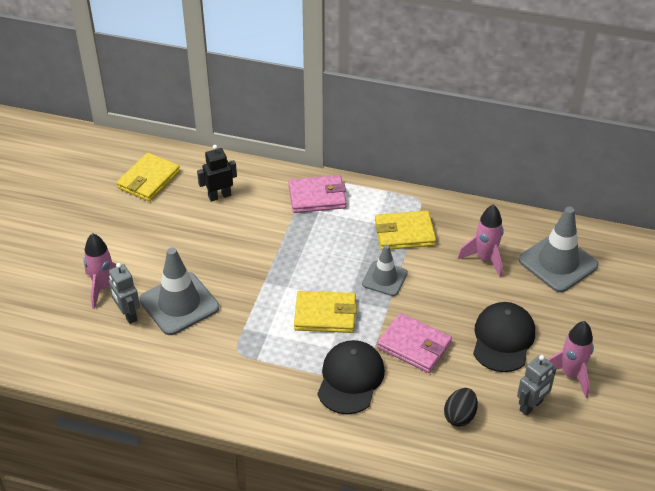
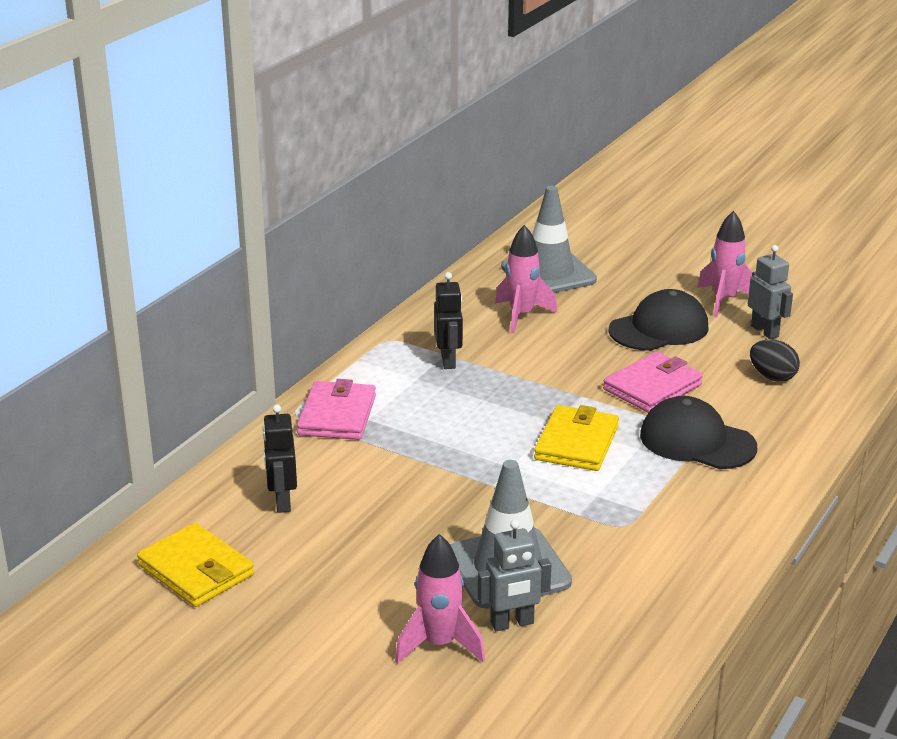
camera: 75 degrees left, 15 degrees down
(384, 278) = (526, 388): grey traffic cone -> none
(404, 233) = (448, 361): yellow wallet -> black robot
(503, 339) = (659, 329): black cap -> black cap turned 120 degrees clockwise

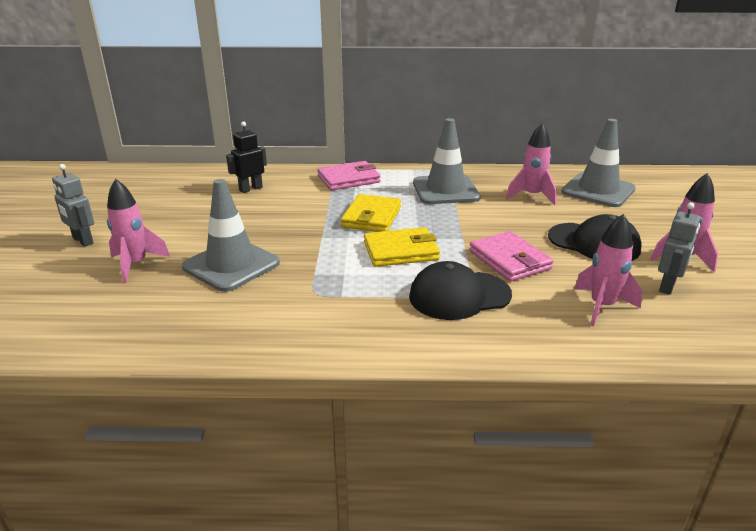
camera: 60 degrees right, 0 degrees up
(196, 570) = (173, 187): yellow wallet -> yellow wallet (372, 217)
(448, 361) = (445, 190): black robot -> grey traffic cone
(512, 623) = (170, 282): grey robot -> grey robot (82, 241)
(652, 387) = (509, 260): pink wallet -> pink wallet turned 45 degrees clockwise
(697, 441) = (459, 295): black cap -> black cap turned 105 degrees counterclockwise
(772, 377) = (602, 307): black egg -> pink rocket

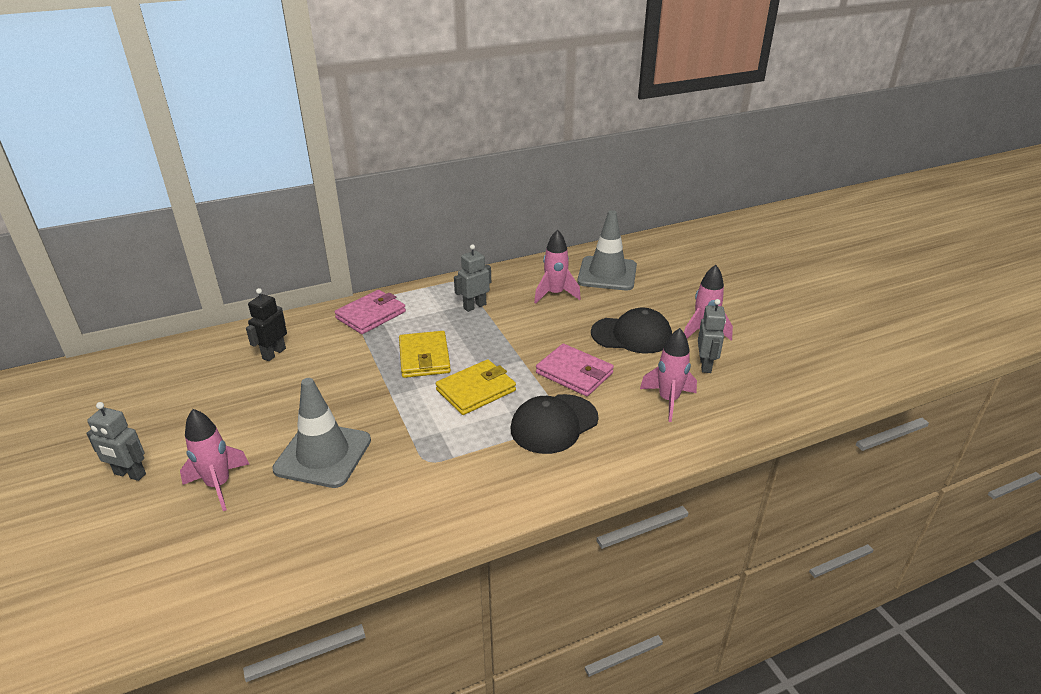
camera: 25 degrees left, 5 degrees up
(445, 190) = (474, 306): grey traffic cone -> grey robot

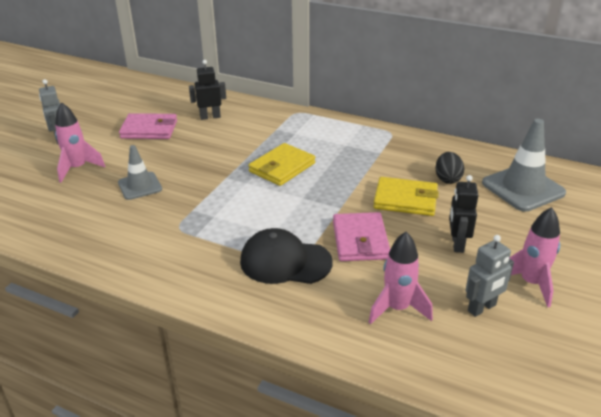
camera: 50 degrees right, 0 degrees up
(323, 455) = (140, 186): grey traffic cone -> grey traffic cone, size x0.61
(371, 315) = (297, 124): pink wallet -> pink wallet (149, 129)
(474, 306) = (371, 154): grey robot -> none
(476, 390) = (276, 207): yellow wallet -> yellow wallet (405, 199)
(555, 294) = (447, 179): pink rocket -> black egg
(631, 335) = (457, 244): black cap -> black robot

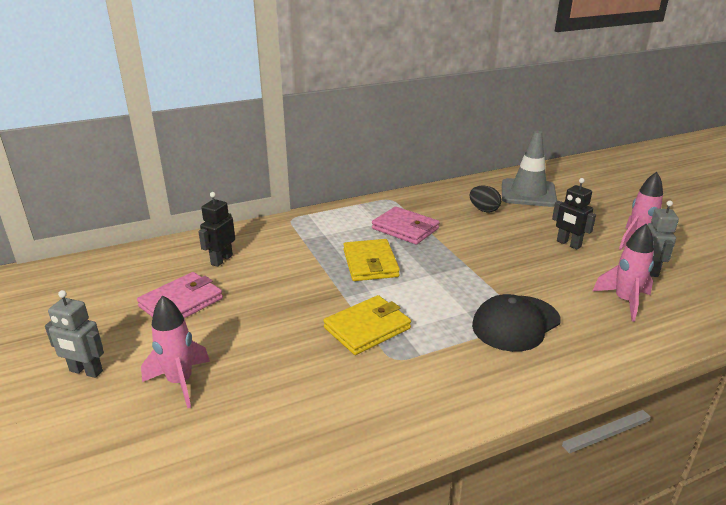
camera: 50 degrees left, 5 degrees down
(140, 186) = (285, 352): grey traffic cone -> none
(360, 240) = (522, 277): pink wallet -> pink wallet (405, 228)
(405, 199) = (490, 236): yellow wallet -> yellow wallet (367, 328)

